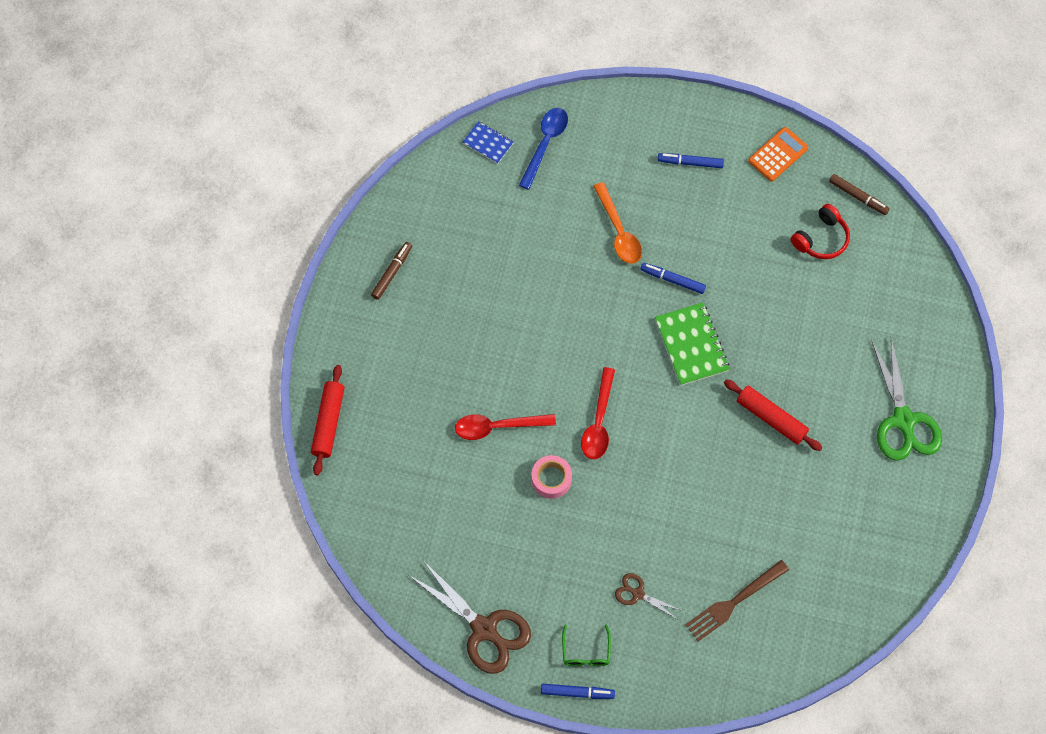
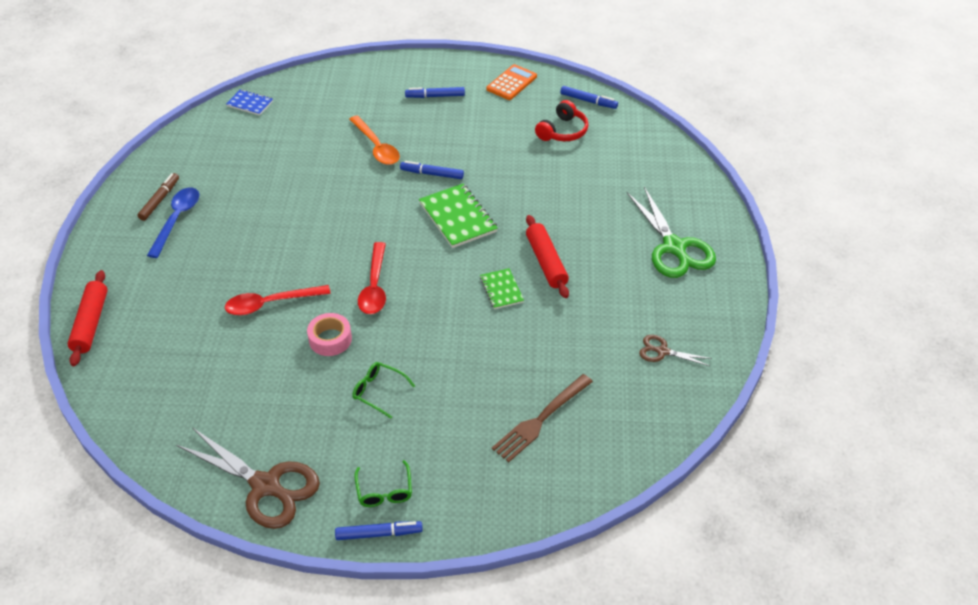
camera: 10 degrees left, 20 degrees down
(545, 144) = (302, 98): blue spoon -> blue spoon (177, 220)
(591, 546) = (378, 392): none -> green glasses
(638, 594) = (435, 427): brown scissors -> brown scissors (662, 351)
(721, 446) = (501, 290): none -> green notebook
(771, 418) = (546, 262): red rolling pin -> red rolling pin turned 45 degrees clockwise
(858, 197) = (588, 101): brown marker -> blue marker

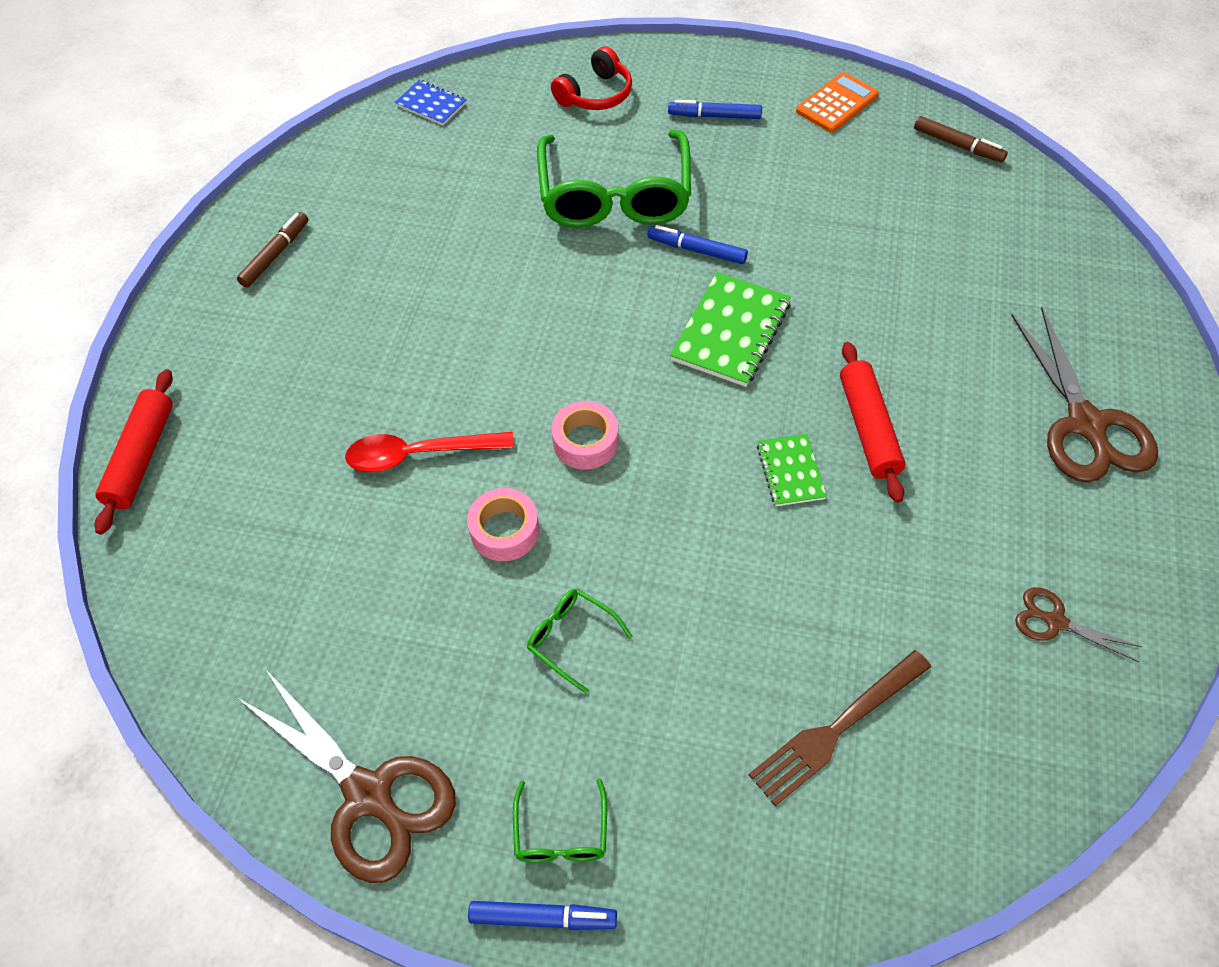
camera: 10 degrees right, 10 degrees up
(177, 220) = (296, 291): blue spoon -> none
(374, 286) = (585, 442): red spoon -> pink tape
(376, 147) = (614, 195): orange spoon -> green glasses
(457, 217) = (730, 331): green notebook -> green notebook turned 45 degrees clockwise
(563, 131) = (913, 194): red headphones -> red headphones (595, 94)
(588, 101) = (958, 145): blue marker -> brown marker
(674, 247) = (1085, 424): green scissors -> brown scissors

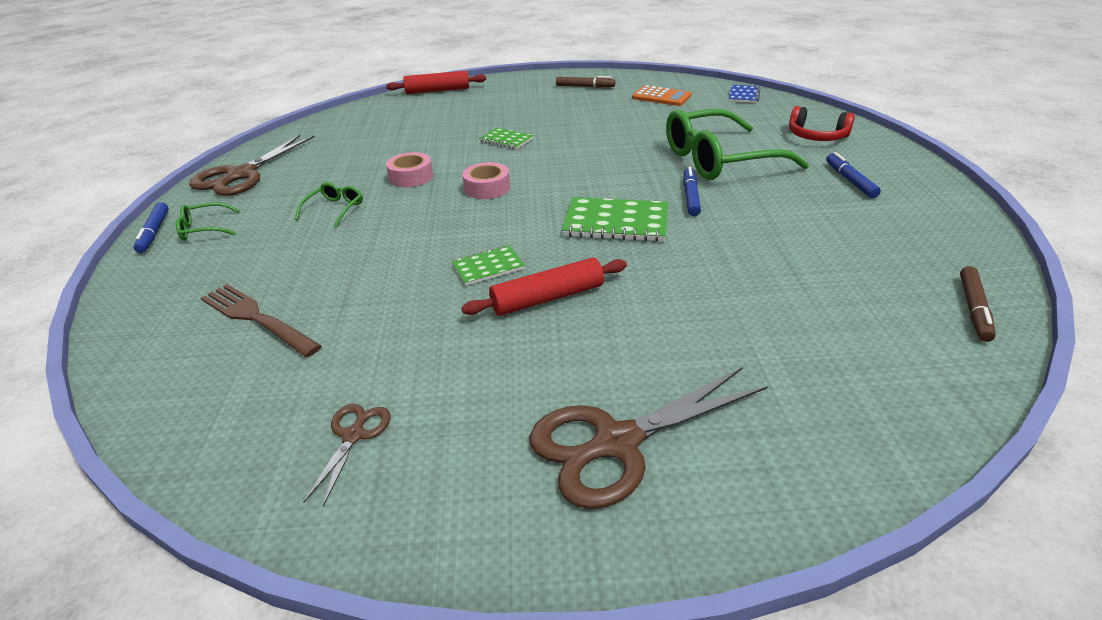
camera: 75 degrees right, 20 degrees down
(419, 454) = (460, 145): red spoon -> none
(433, 393) = (506, 140): none -> green notebook
(837, 103) = (942, 231): orange calculator -> orange calculator (661, 97)

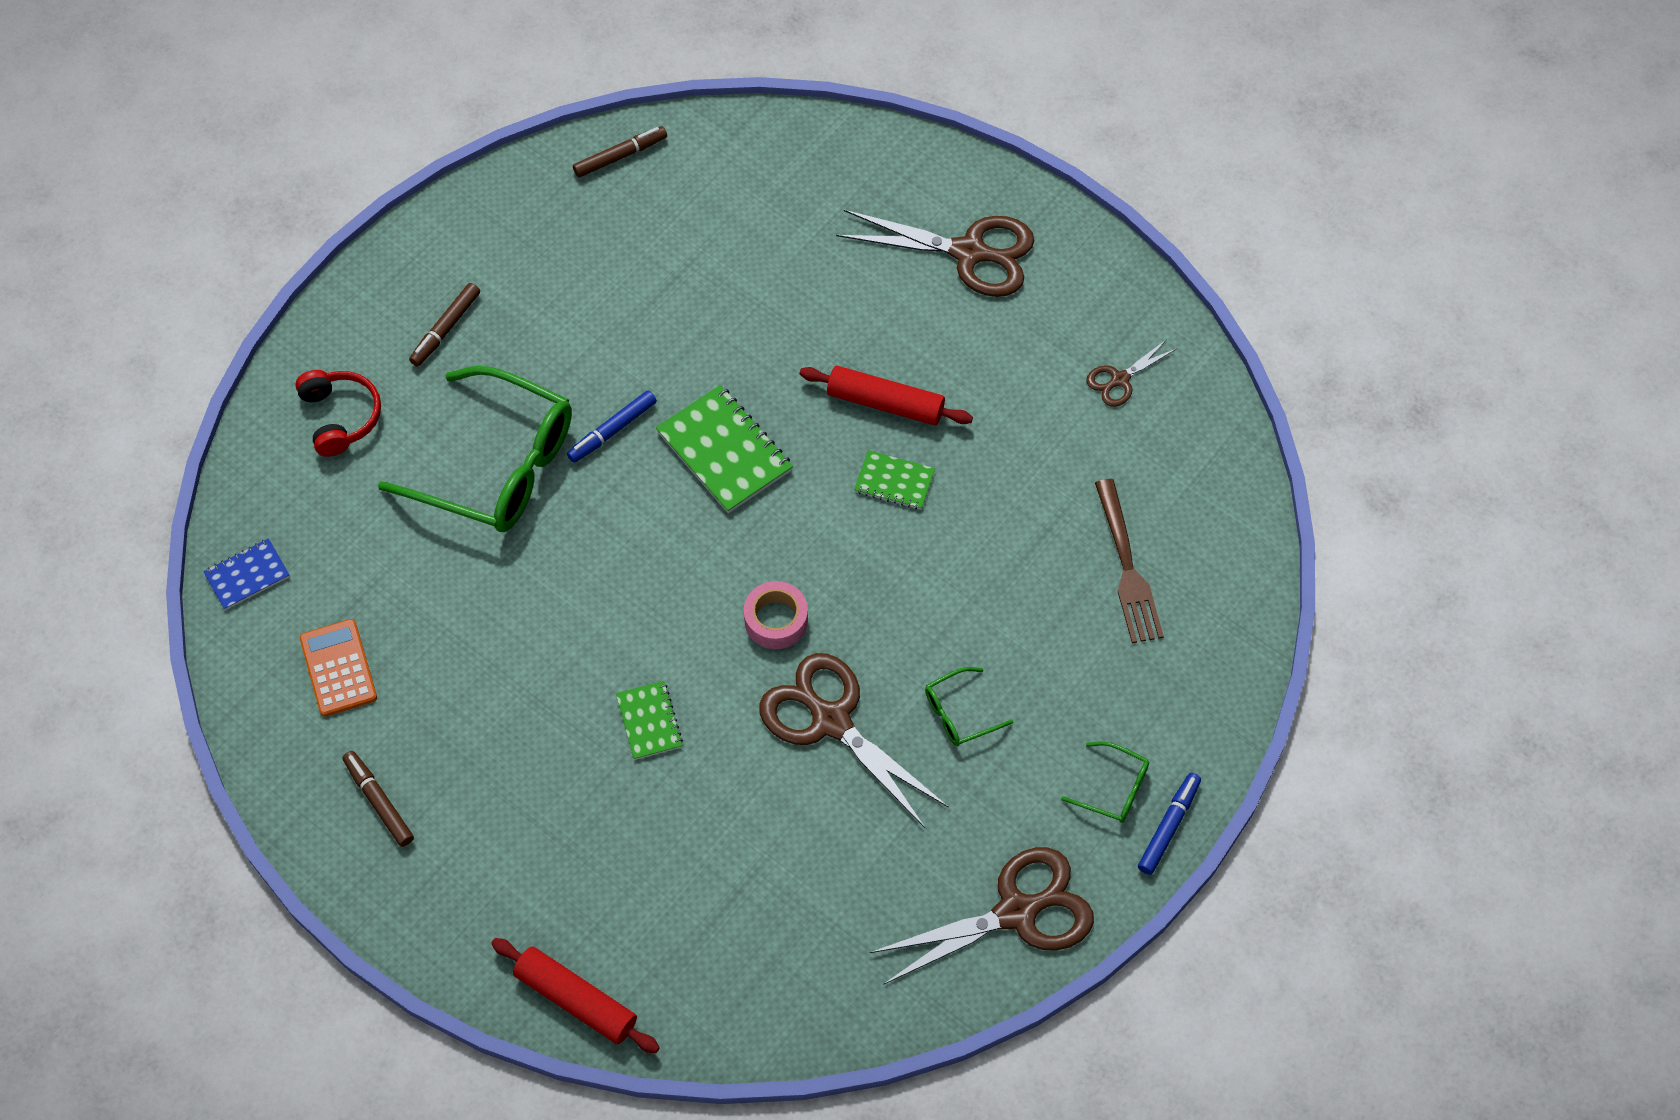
camera: 140 degrees left, 25 degrees up
(411, 177) = (831, 721): pink tape -> brown scissors
(850, 180) = (446, 329): blue marker -> brown marker

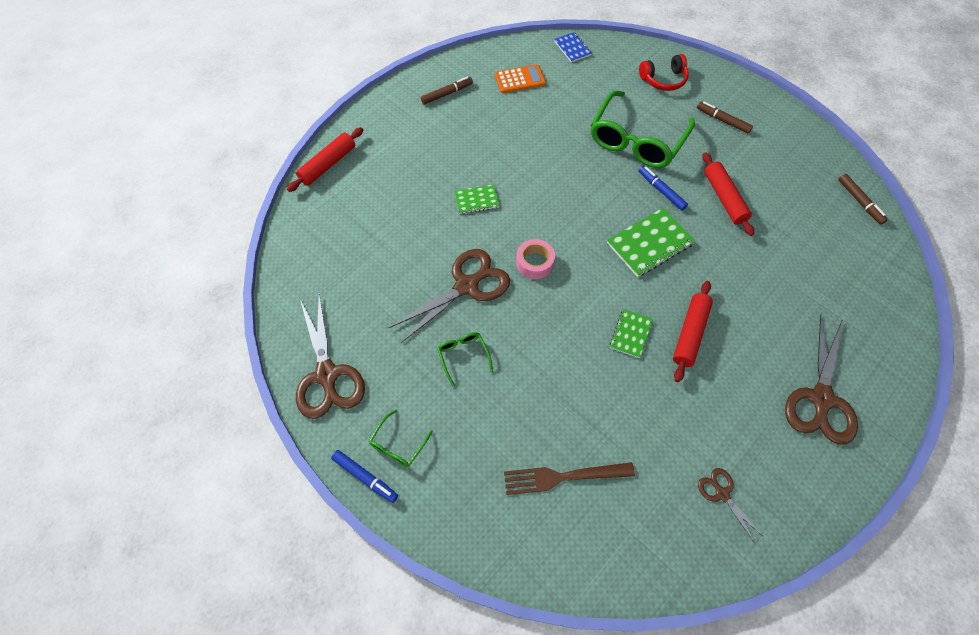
camera: 95 degrees right, 0 degrees up
(623, 340) = (724, 198): none -> red rolling pin

